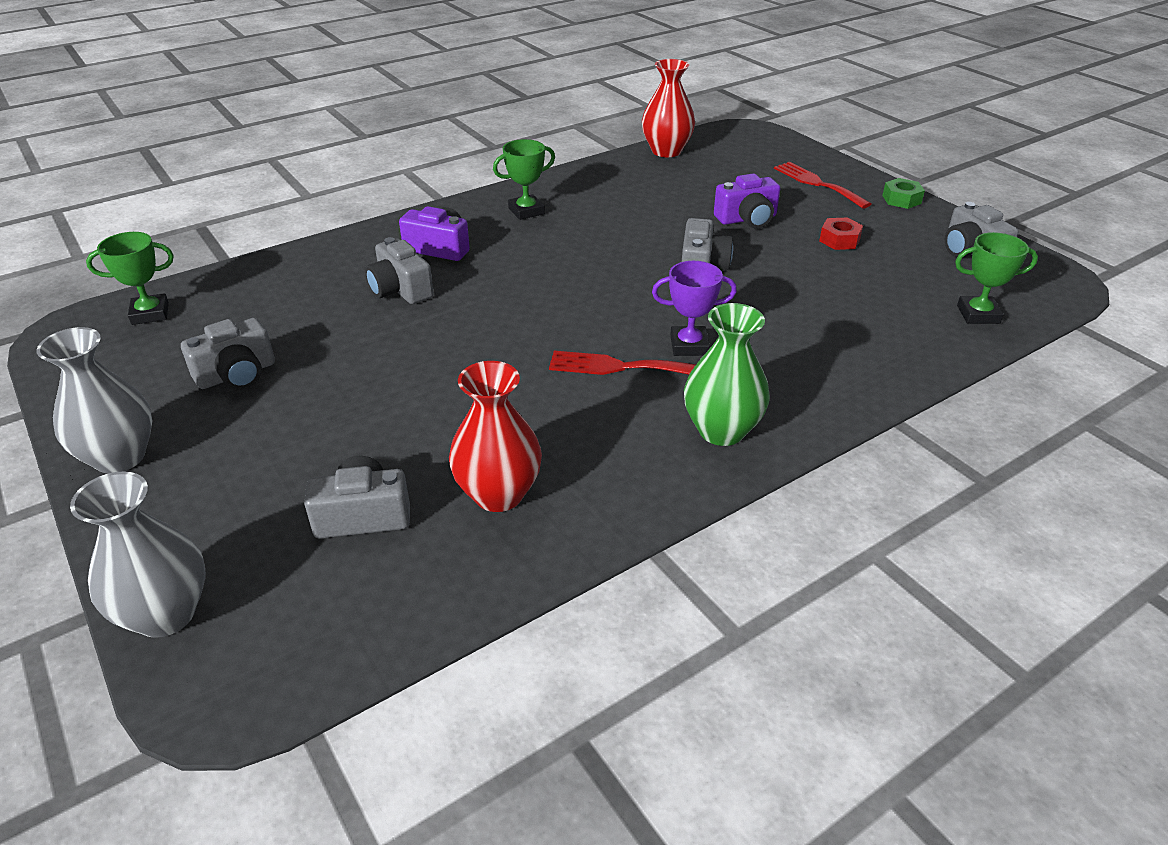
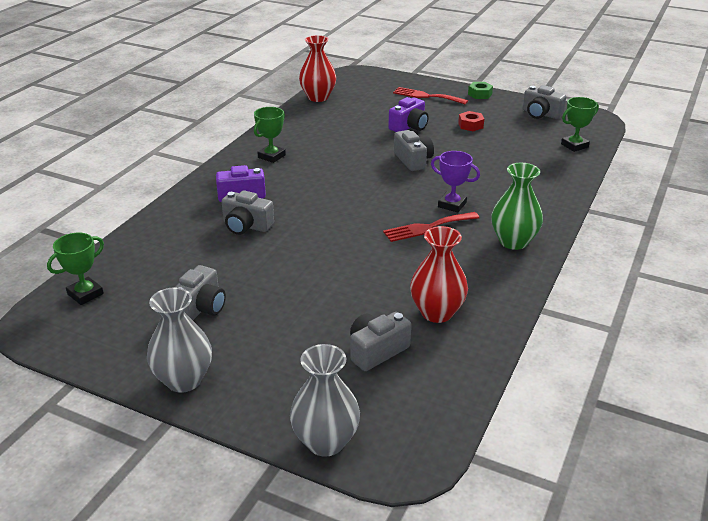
camera: 30 degrees left, 5 degrees down
(689, 345) = (452, 205): purple trophy -> purple trophy turned 60 degrees clockwise

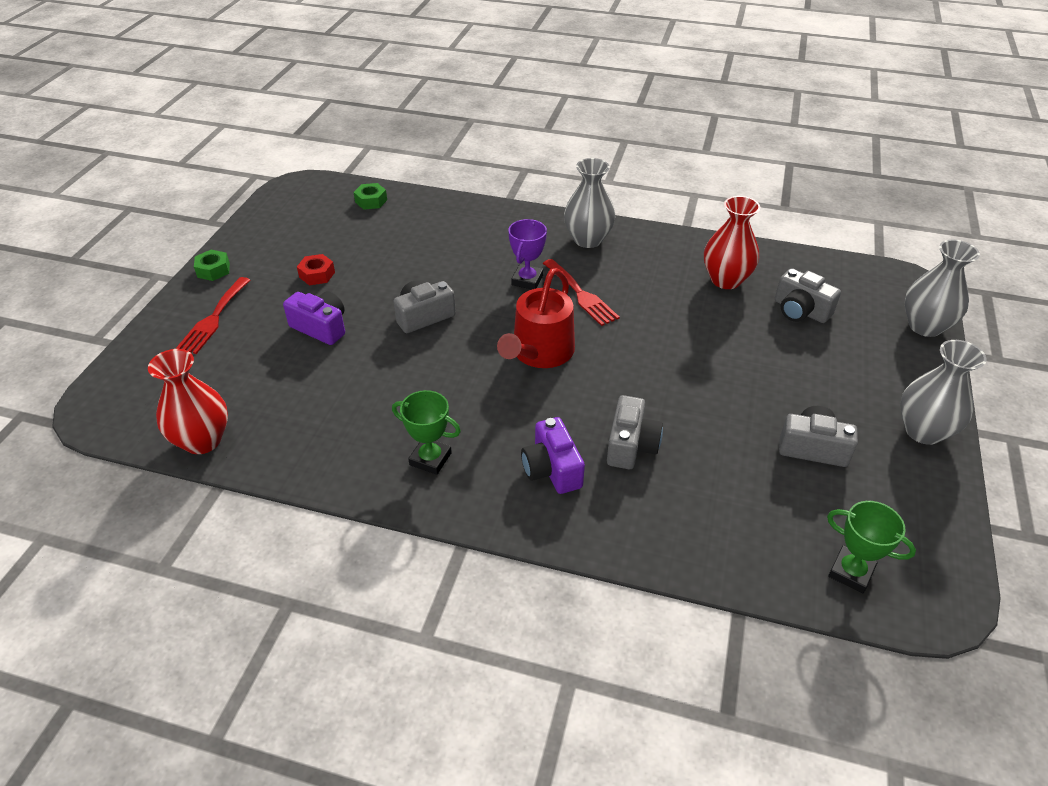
camera: 100 degrees left, 10 degrees up
(358, 201) = (539, 352): none -> red watering can
(513, 241) = (588, 239): green vase -> grey vase
(541, 114) = (283, 222): grey camera -> none
(574, 145) = (371, 201): green trophy -> green nut

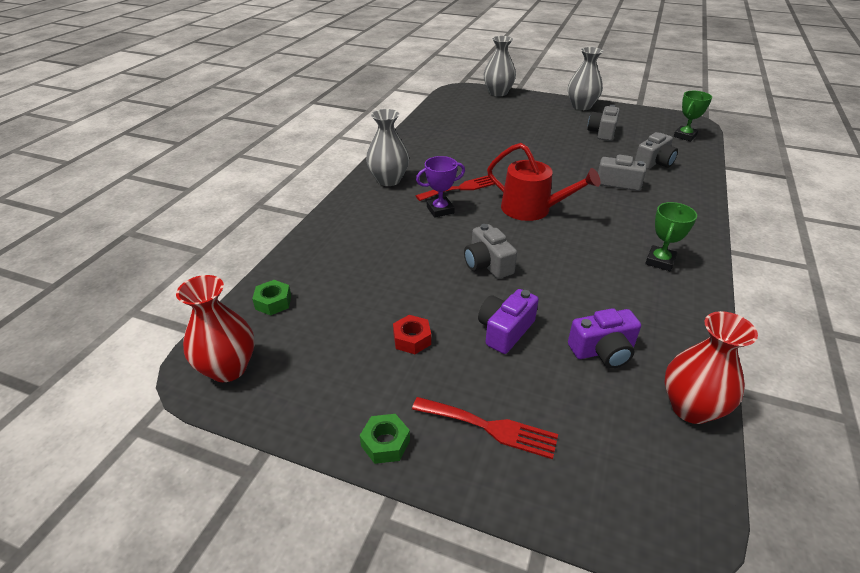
camera: 85 degrees left, 5 degrees down
(527, 280) = (440, 210): purple trophy -> purple trophy turned 45 degrees counterclockwise
(552, 469) = (649, 211): purple camera -> purple camera (603, 351)
(726, 280) = (450, 136): red vase -> red vase (228, 368)
(800, 310) = (483, 119): grey camera -> grey camera (654, 162)

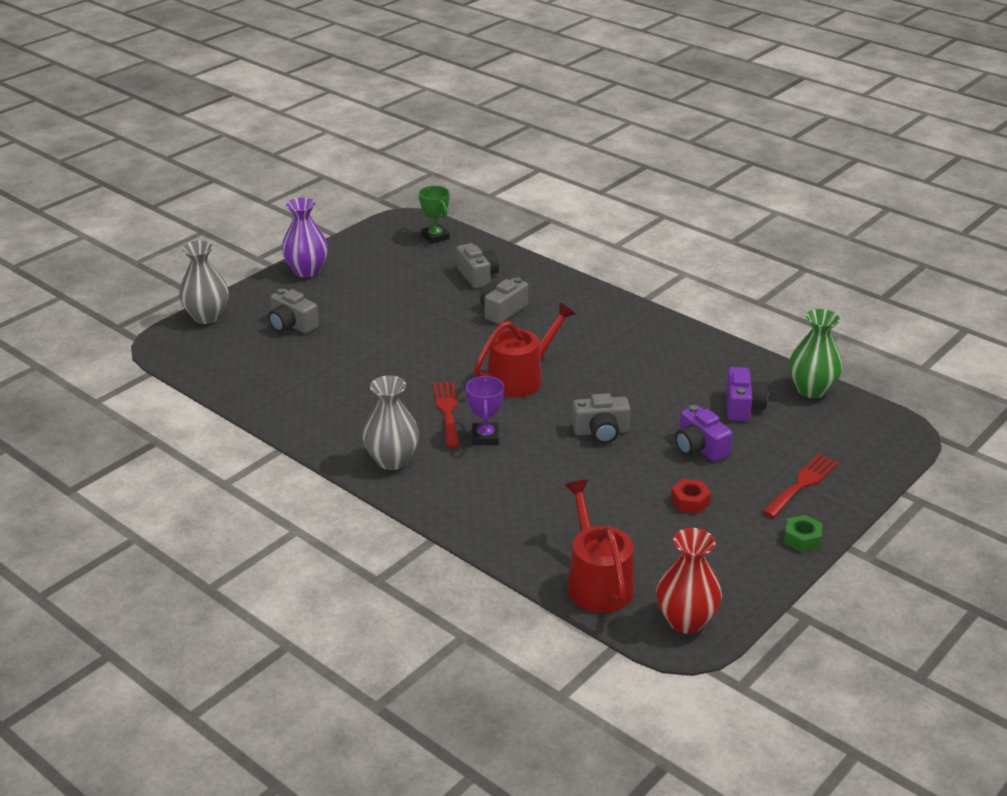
camera: 70 degrees left, 5 degrees down
(273, 302) = (597, 582): green nut -> red watering can
(581, 106) = (307, 271): grey vase -> purple vase
(602, 132) = (387, 281): grey camera -> grey camera (292, 325)
(660, 261) = (644, 338): green trophy -> none
(691, 408) = (811, 389): red vase -> green vase

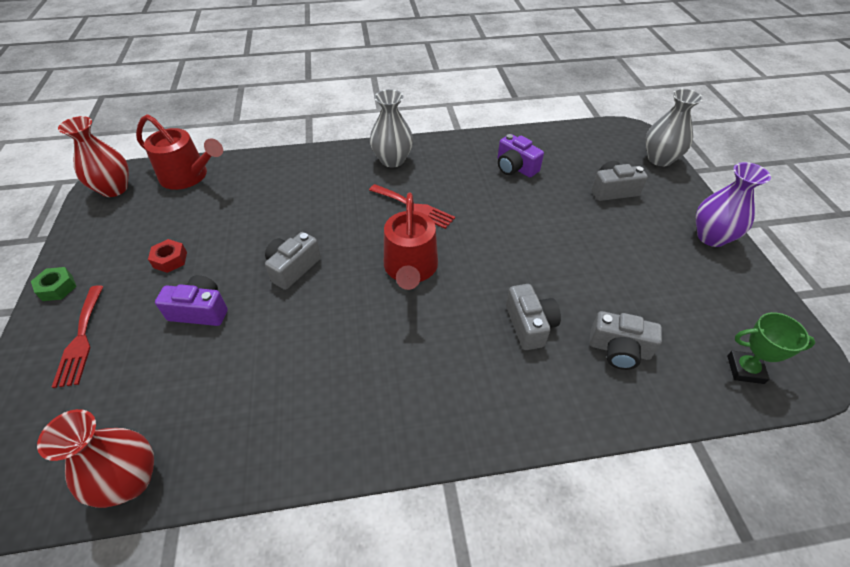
camera: 130 degrees right, 15 degrees up
(485, 437) = (364, 208): purple trophy -> none
(742, 406) = (194, 389): purple camera -> purple camera (515, 167)
(811, 389) = (130, 480): green vase -> red vase

